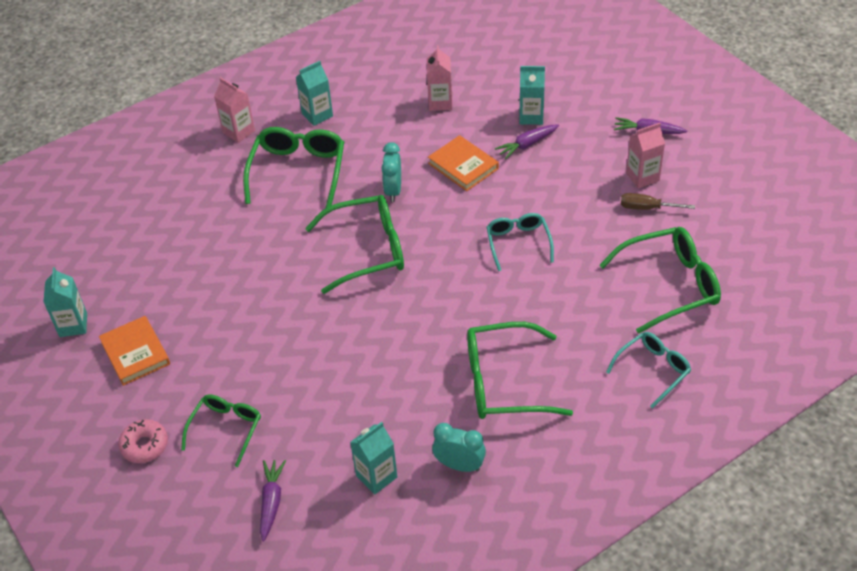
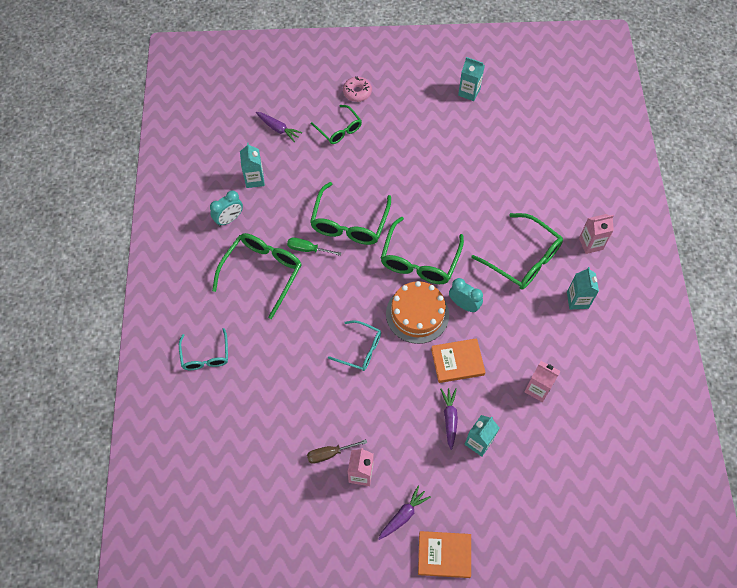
camera: 120 degrees right, 15 degrees up
(135, 353) = (425, 111): orange book -> orange book (444, 555)
(435, 357) = (308, 249): none -> green screwdriver
(436, 220) = (417, 314): none -> orange cake
(647, 208) = (330, 453): brown screwdriver -> brown screwdriver turned 150 degrees counterclockwise
(670, 285) = (256, 415): green glasses -> green glasses (349, 223)

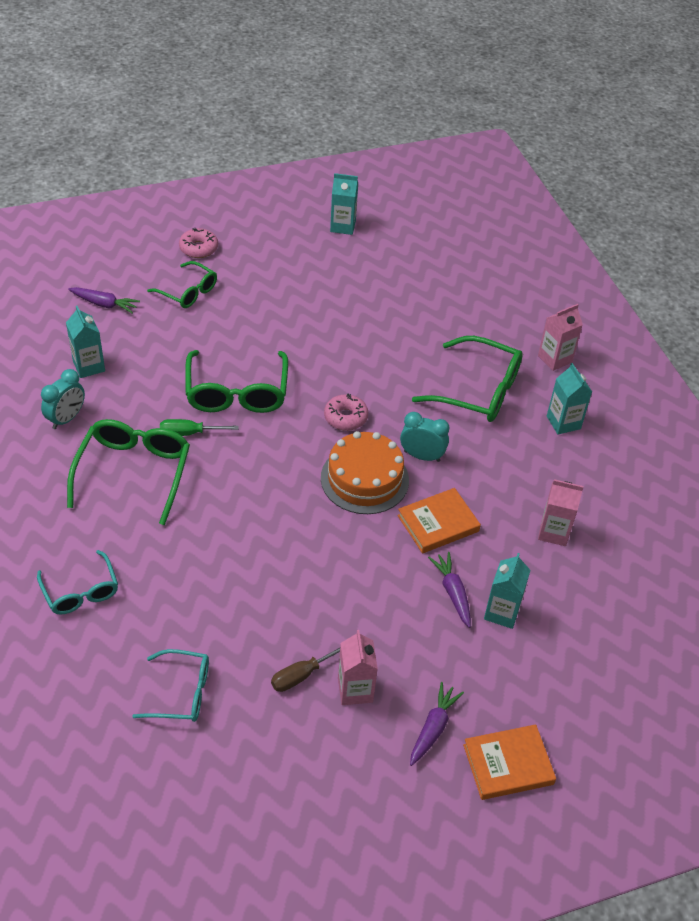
camera: 20 degrees left, 15 degrees down
(360, 349) = (302, 536): turquoise glasses -> turquoise glasses (182, 693)
(419, 260) = (345, 417): green glasses -> pink donut

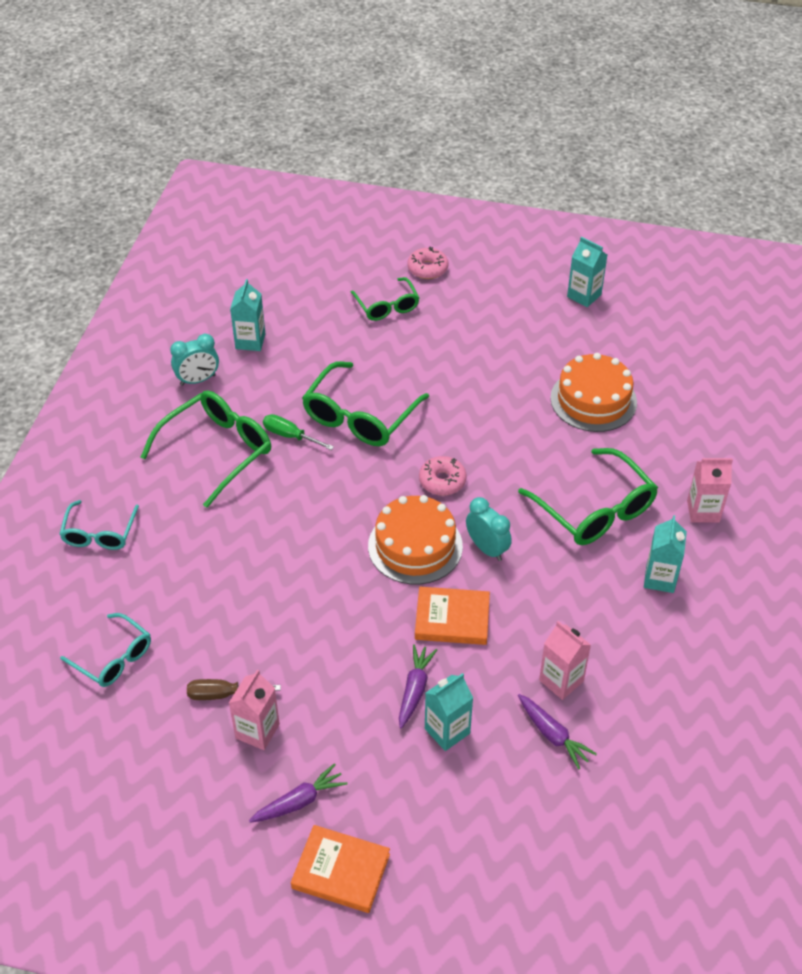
camera: 35 degrees right, 0 degrees up
(104, 304) = (304, 290): purple carrot -> purple carrot (552, 735)
(412, 306) = (593, 400): none -> orange cake

